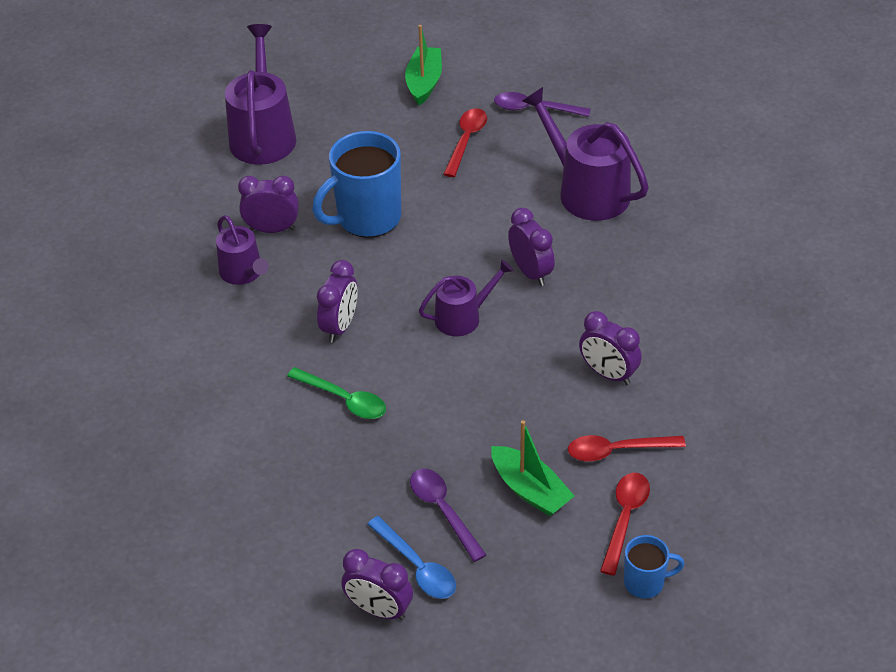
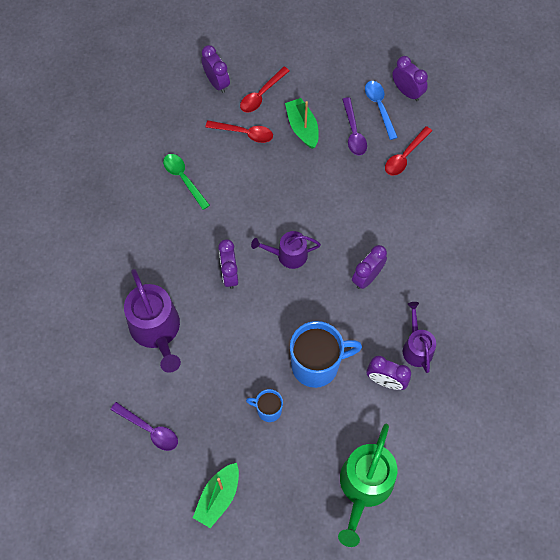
camera: 160 degrees left, 20 degrees up
(263, 135) = (364, 486): purple watering can -> green watering can
(344, 399) = (383, 222): green spoon -> green spoon (183, 179)
(466, 140) = (215, 415): red spoon -> red spoon (405, 156)
(608, 374) = (222, 182): purple clock -> purple clock (217, 82)
(645, 582) = (270, 59): blue mug -> blue mug (268, 410)

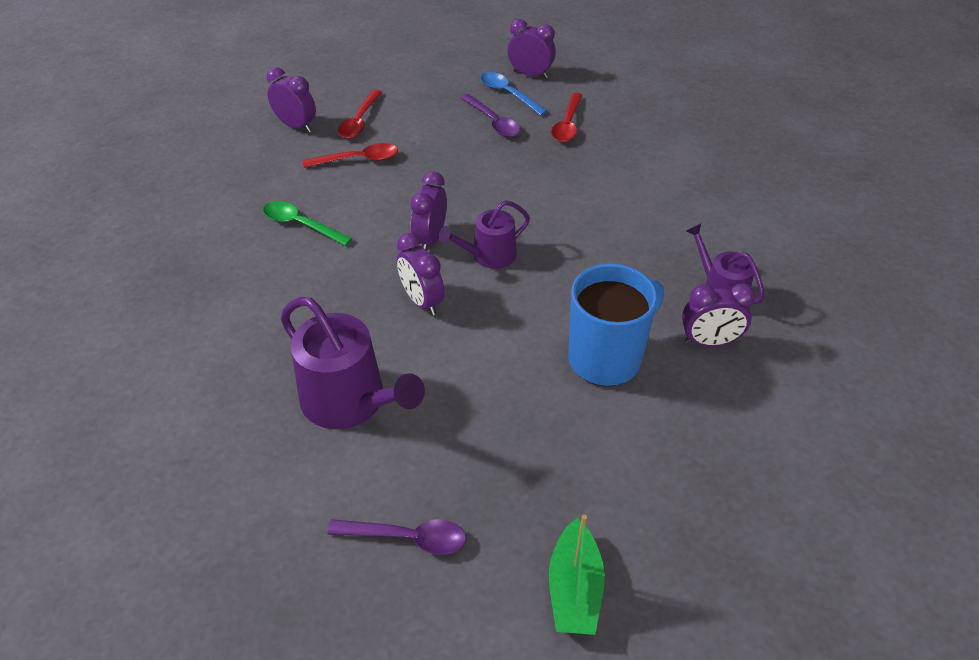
camera: 25 degrees left, 20 degrees down
(268, 410) = (575, 437): blue mug -> none
(302, 127) = (428, 135): green boat -> none
(364, 486) = (777, 478): green watering can -> none
(367, 277) = (605, 244): purple clock -> purple clock (430, 239)

